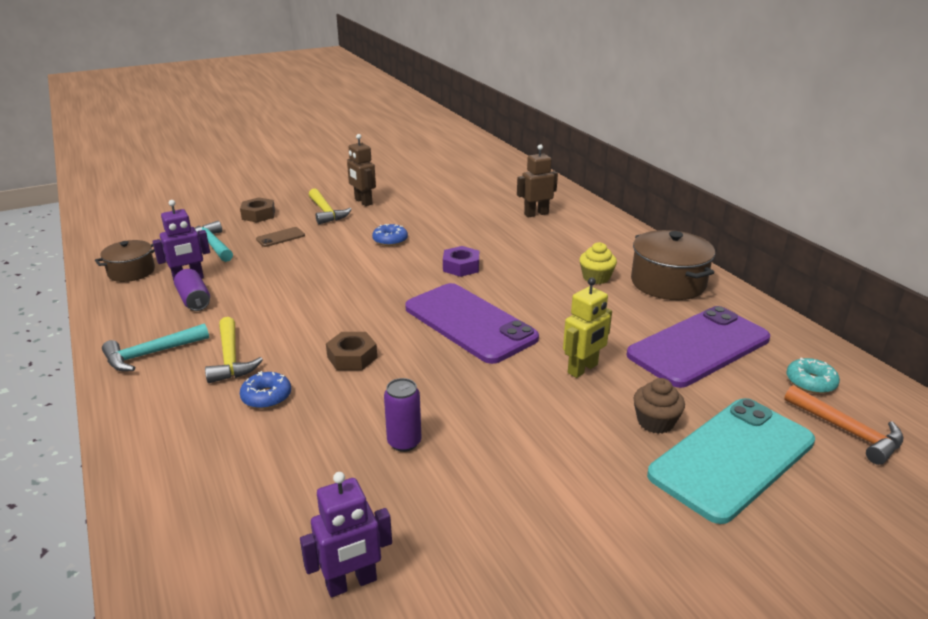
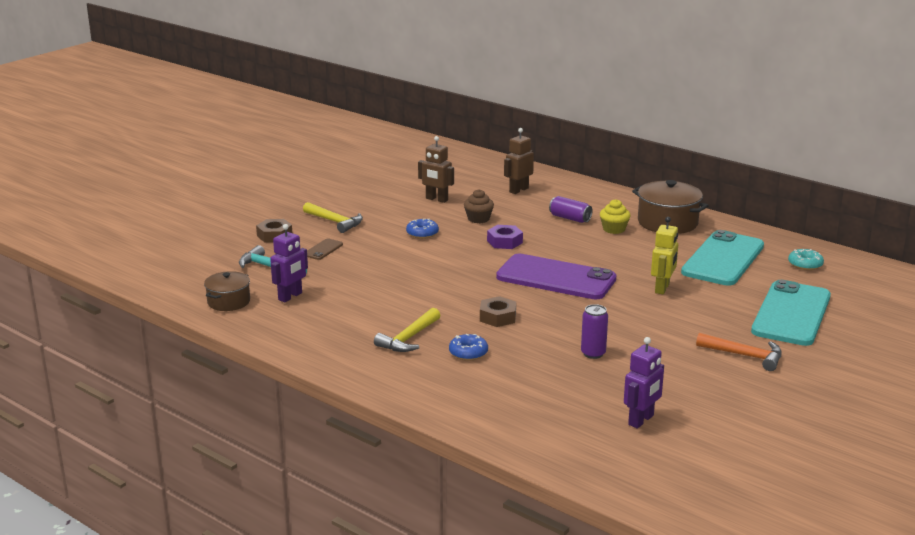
camera: 25 degrees left, 5 degrees down
(151, 354) = (341, 350): turquoise hammer -> none
(194, 300) = (319, 309): purple can -> purple can (570, 218)
(231, 359) = (409, 338): yellow hammer -> yellow hammer turned 75 degrees clockwise
(363, 202) = (356, 207): brown robot -> brown robot (436, 199)
(655, 422) = (733, 306): brown cupcake -> brown cupcake (478, 219)
(699, 347) = (723, 259): purple phone -> turquoise phone
(847, 431) = (843, 286): orange hammer -> orange hammer (745, 356)

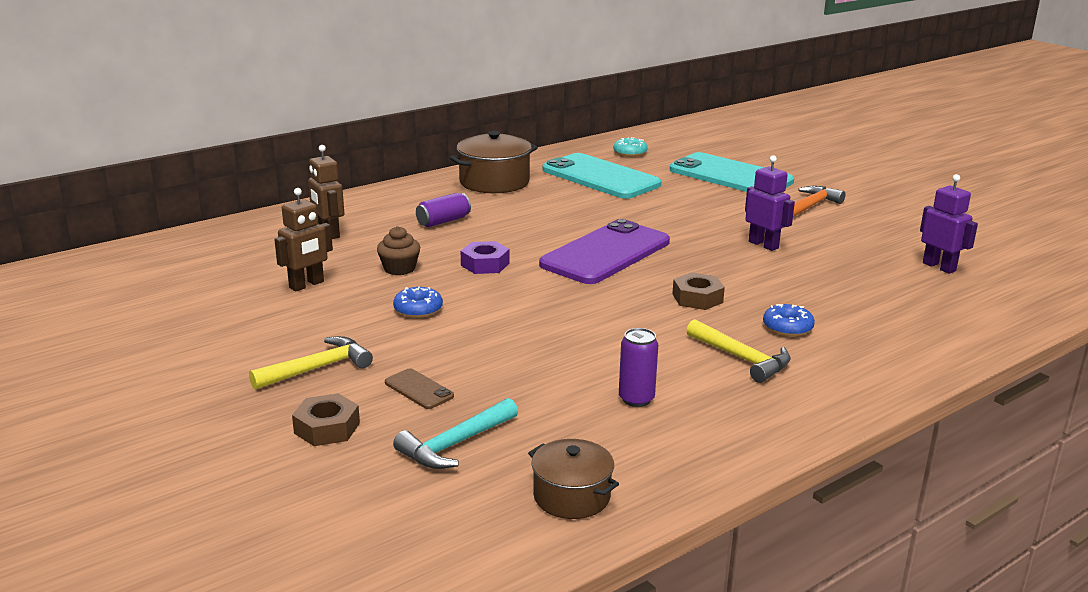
camera: 75 degrees left, 0 degrees up
(290, 296) = (578, 434): purple robot -> purple robot (763, 245)
(593, 353) = (798, 265): purple can -> purple can (636, 399)
(614, 229) = (492, 207): yellow cupcake -> none
(662, 288) = (656, 211): yellow robot -> none

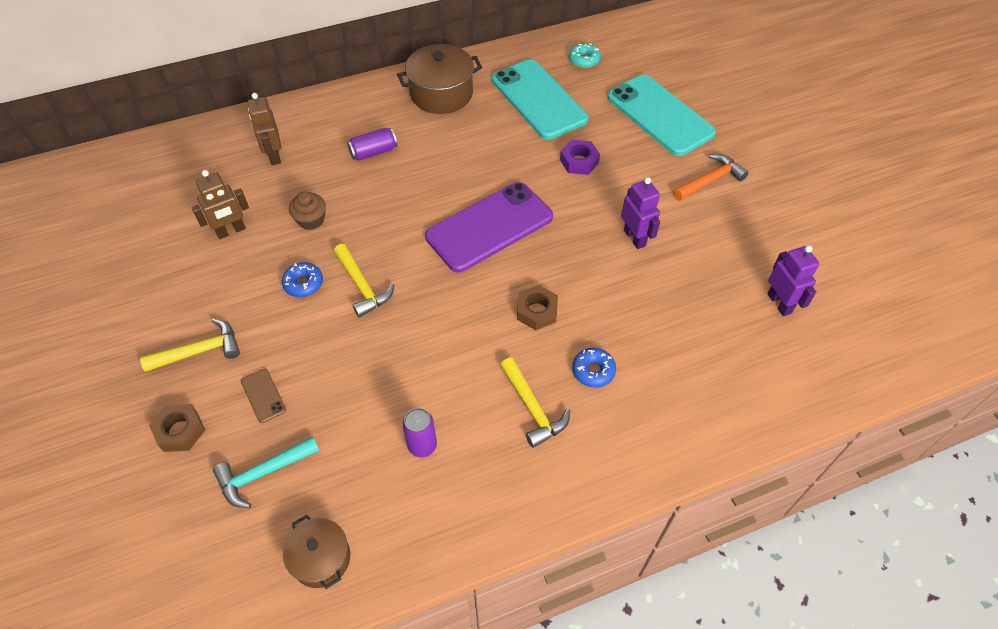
camera: 15 degrees right, 30 degrees up
(485, 264) = (382, 226): purple nut -> purple nut (579, 161)
(489, 303) = (362, 286): none -> yellow hammer

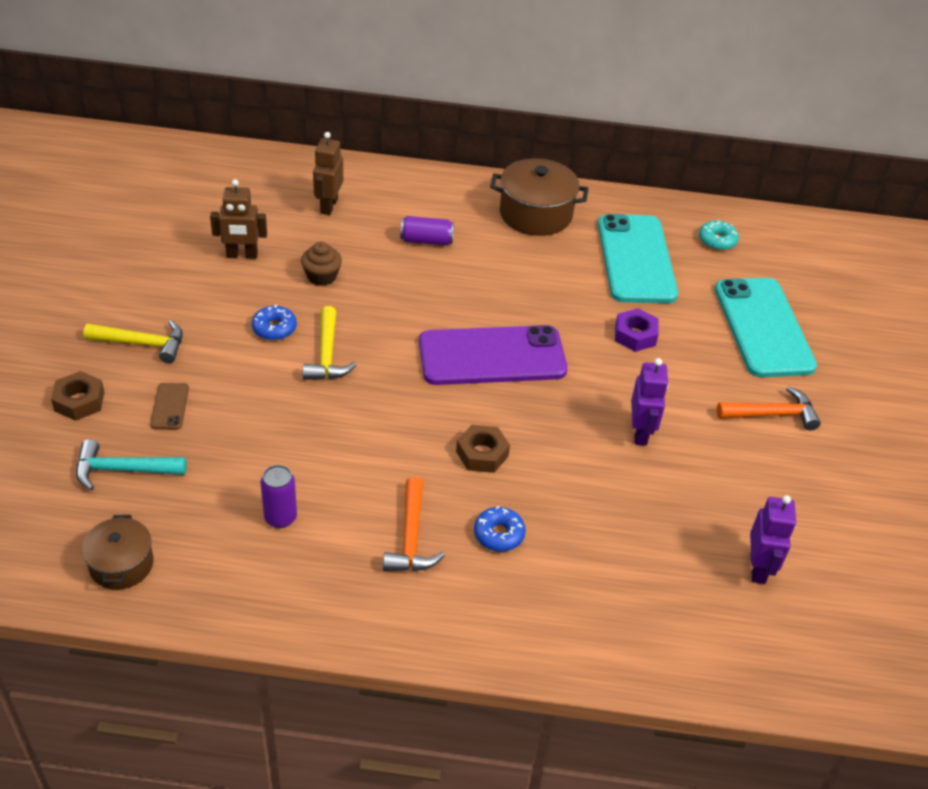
camera: 25 degrees right, 10 degrees down
(532, 408) = (411, 537): yellow hammer -> orange hammer

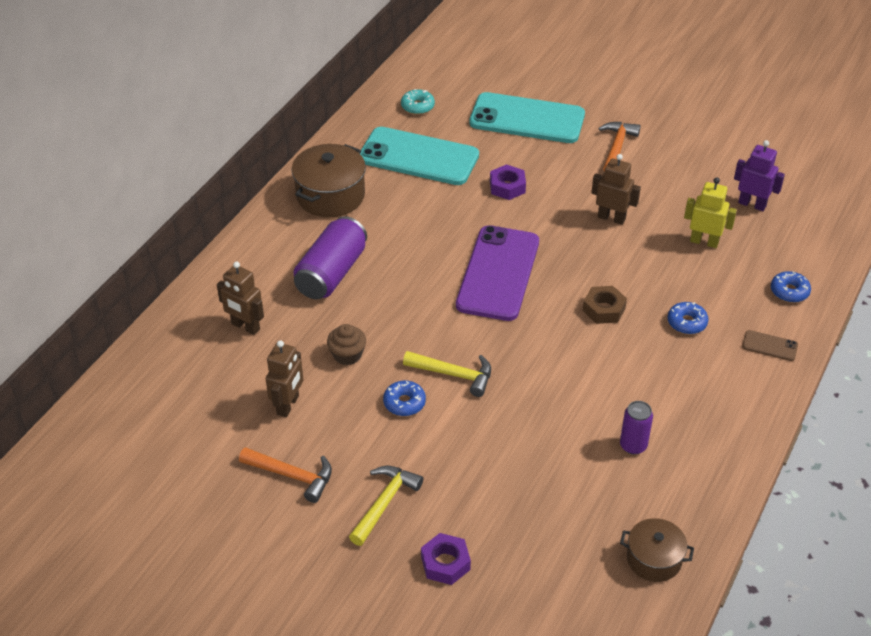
camera: 65 degrees left, 0 degrees up
(79, 401) = (445, 563): brown nut -> purple nut
(123, 470) = (546, 542): turquoise hammer -> none
(169, 406) = (477, 496): brown phone -> brown phone (769, 346)
(411, 537) = (676, 372): orange hammer -> orange hammer (292, 476)
(426, 241) = (331, 273): purple can -> purple can, size x1.76
(612, 634) = (789, 291): none -> blue donut
(640, 433) = (611, 218): purple robot -> brown robot
(653, 528) = (704, 242): none -> yellow robot

